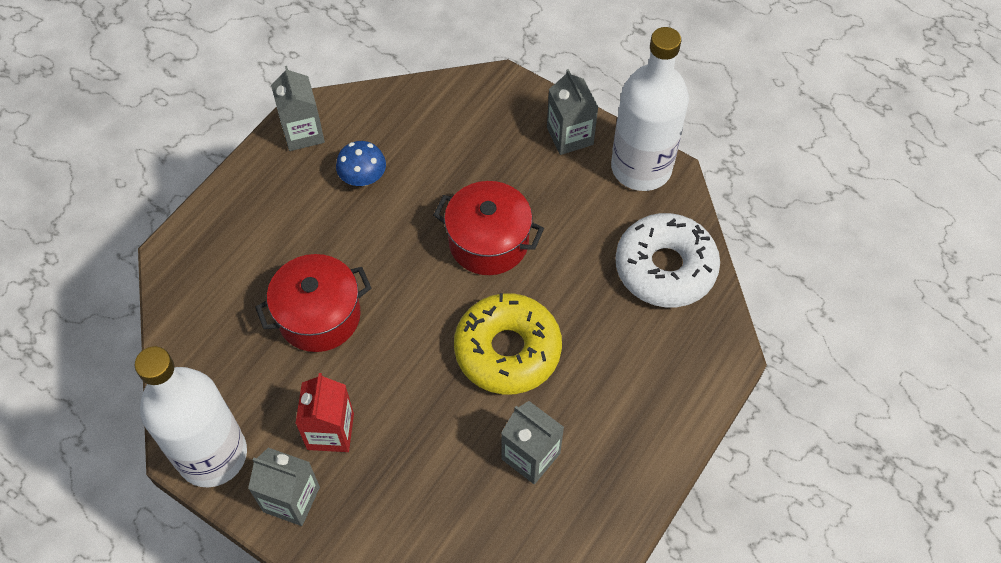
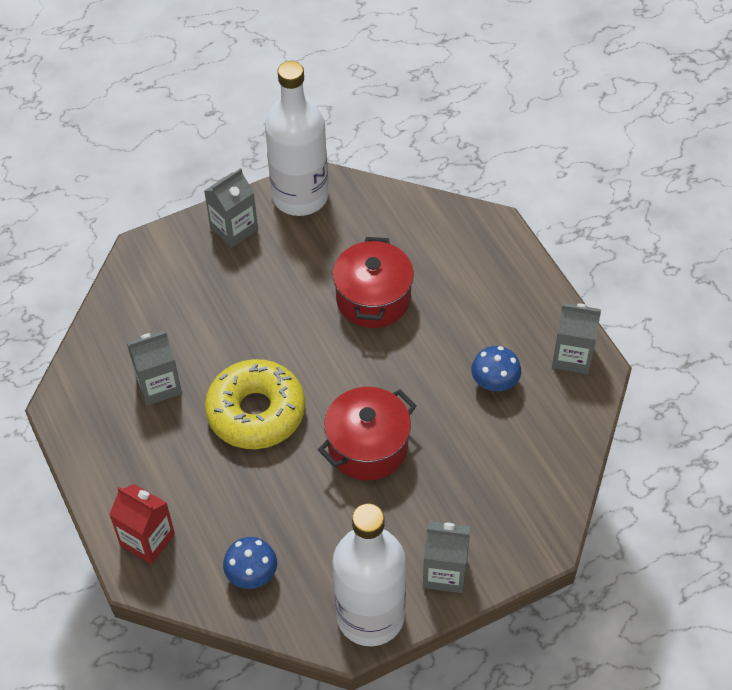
camera: 120 degrees right, 5 degrees down
(330, 431) = (269, 270): red carton -> red carton (147, 539)
(665, 268) = (252, 574): white donut -> blue mushroom

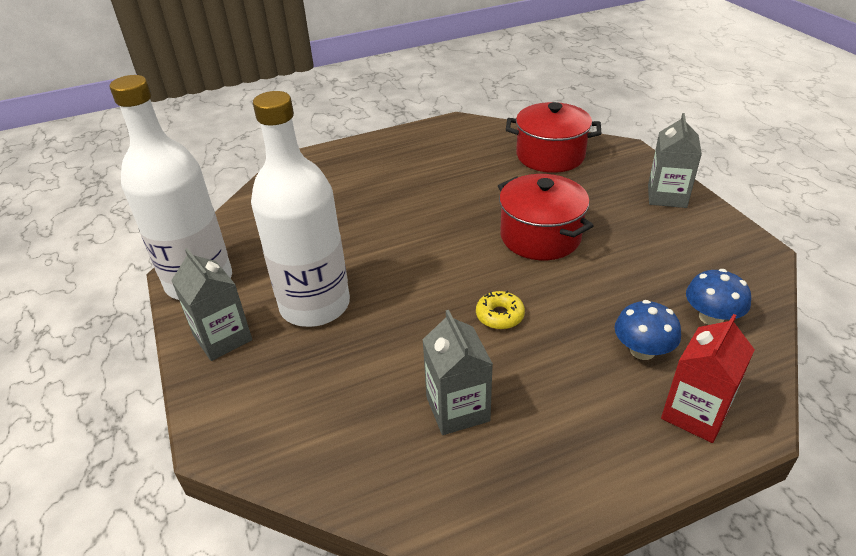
camera: 85 degrees left, 15 degrees down
(256, 412) = (499, 316): yellow donut -> yellow donut, size x0.42
(370, 616) = (727, 237): white bottle -> white bottle (315, 305)
(373, 299) = (360, 231): red pot -> red pot (550, 156)
(495, 382) = (467, 167): blue mushroom -> blue mushroom (642, 350)
(572, 356) = (444, 132): grey carton -> none

